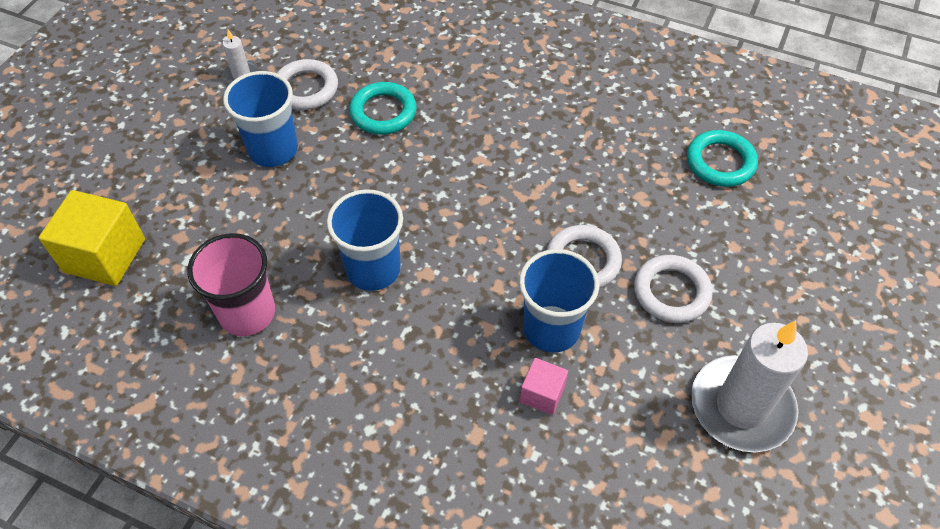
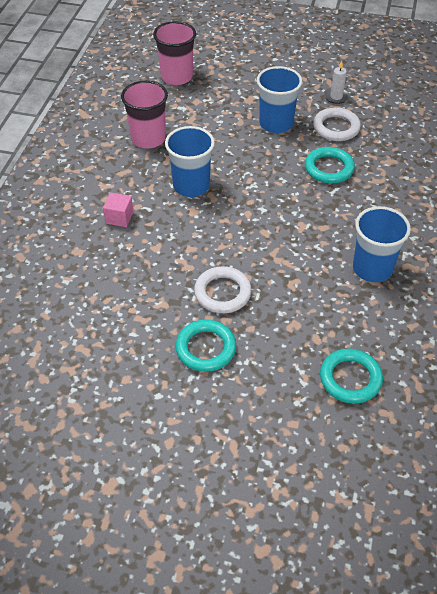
camera: 80 degrees right, 5 degrees down
(105, 255) = (176, 77): yellow cube -> pink cup
(542, 394) = (109, 280): pink cube -> pink cube (119, 217)
(551, 329) = (161, 280): blue cup -> blue cup (372, 268)
(671, 292) = (206, 348): white ring -> turquoise ring
(741, 406) = (112, 395): white candle -> none

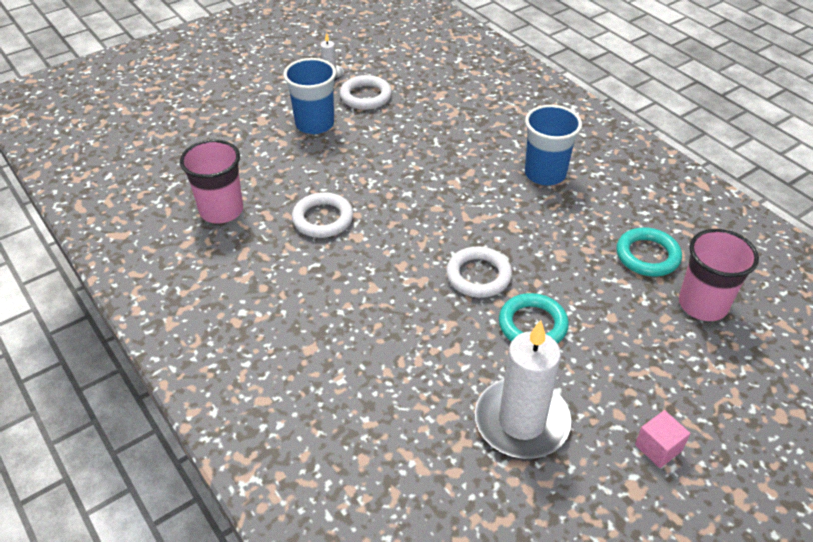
camera: 50 degrees left, 5 degrees down
(113, 390) = (521, 422): none -> white candle
(119, 217) = (302, 291): pink cube -> pink cube (658, 448)
(176, 77) = (164, 144): pink cup -> pink cup (702, 304)
(191, 186) = (323, 219): blue cup -> white ring
(329, 168) = (407, 128): turquoise ring -> none

